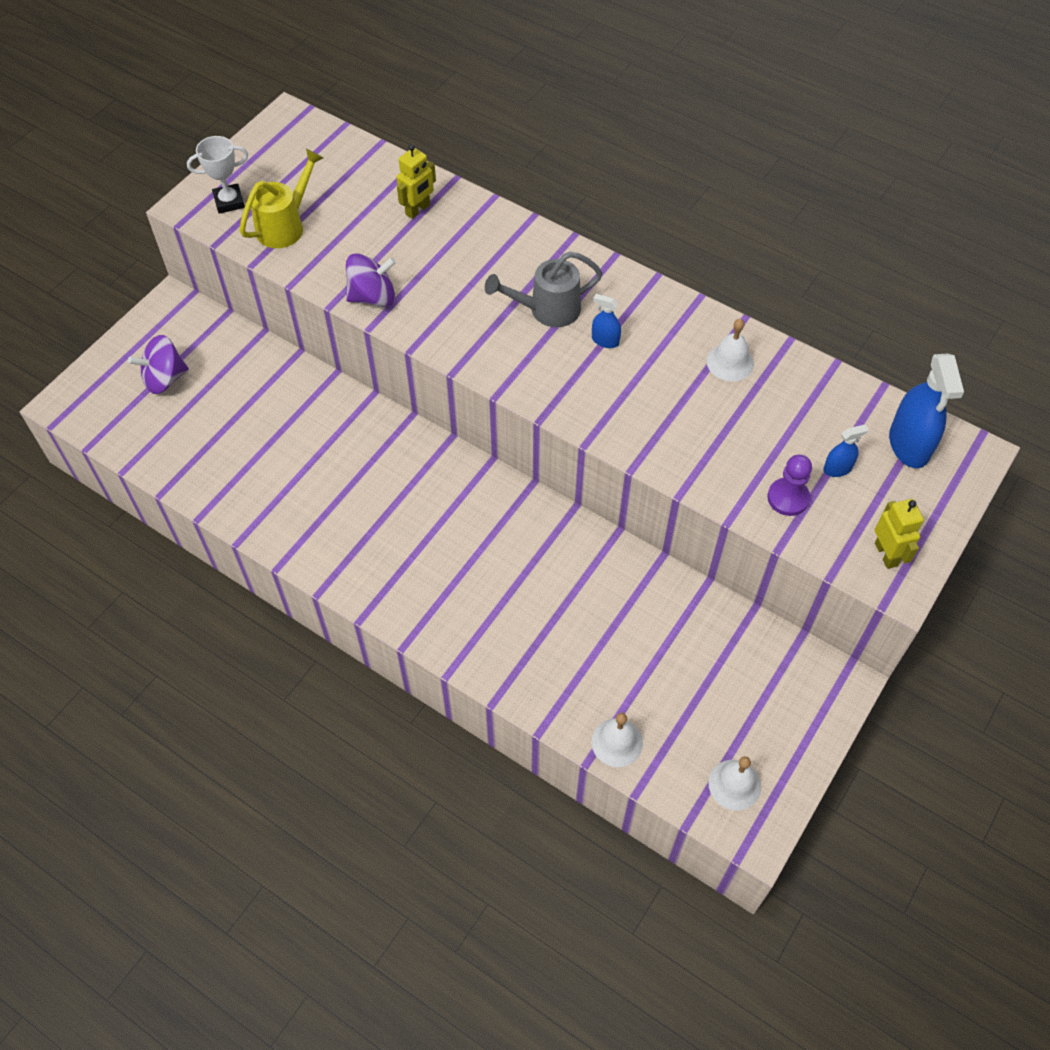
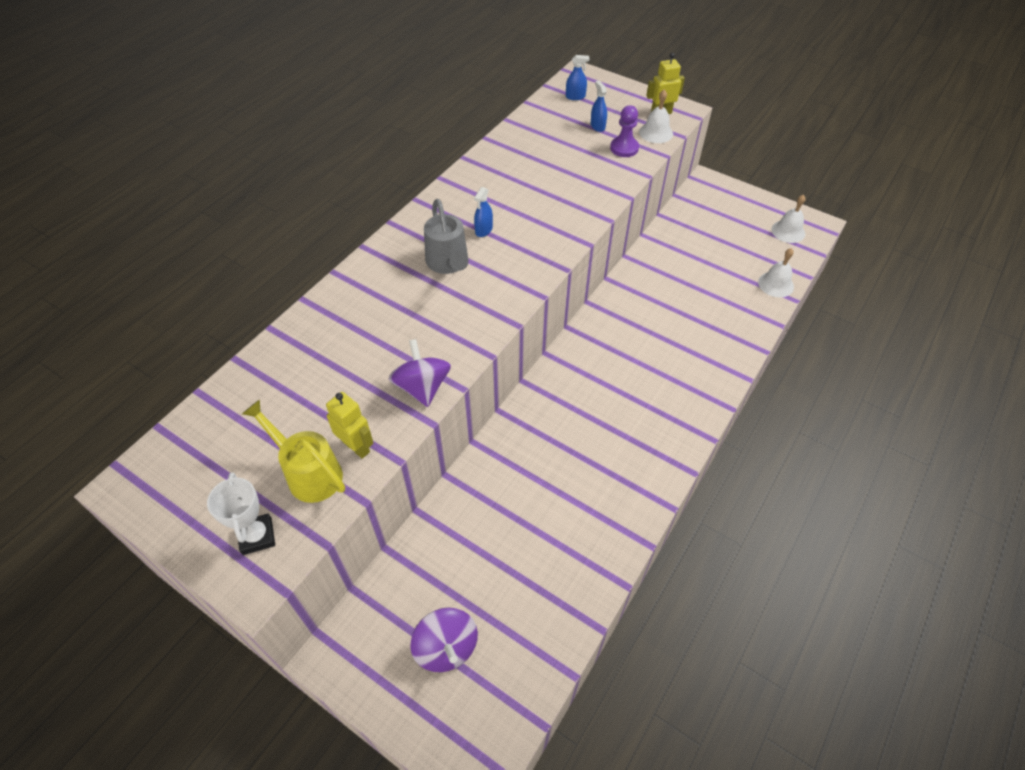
camera: 90 degrees left, 5 degrees down
(418, 210) = (309, 356): yellow robot -> yellow robot (356, 447)
(730, 362) = (506, 166): white bell -> white bell (656, 132)
(909, 444) = (575, 97): blue spray bottle -> blue spray bottle, size x0.50

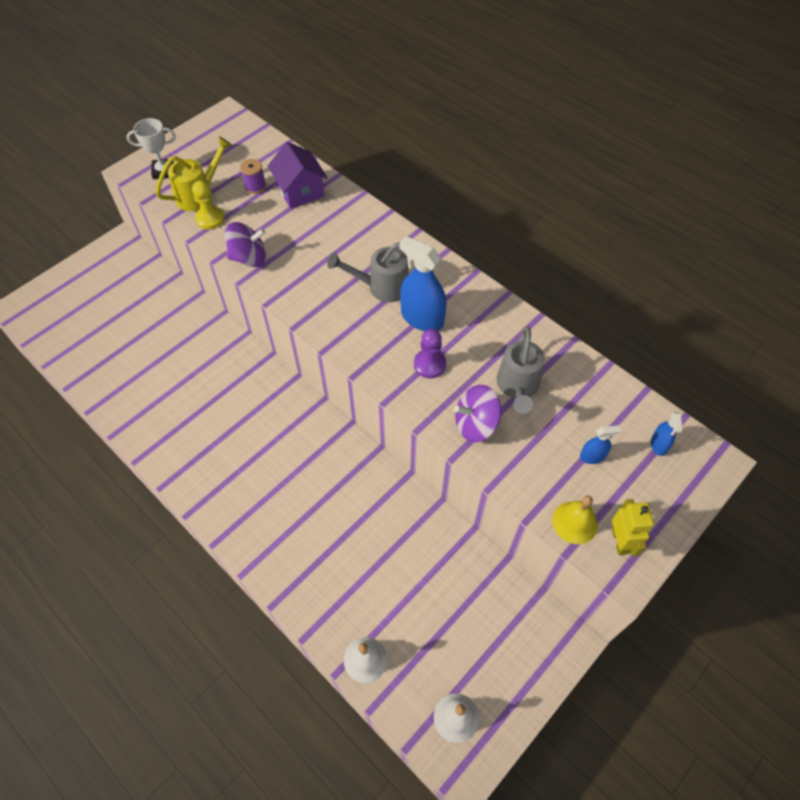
camera: 100 degrees right, 5 degrees up
(292, 410) = (255, 186): none -> purple spool
(300, 360) = (300, 191): none -> purple house
(356, 447) = (210, 219): yellow robot -> yellow pawn
(446, 647) = (96, 299): purple spinning top -> purple spinning top (475, 424)
(483, 230) = (422, 318): blue spray bottle -> blue spray bottle, size x2.00
(545, 166) = (517, 387): none -> grey watering can
(624, 148) = (544, 476): purple pawn -> purple pawn (429, 364)
(656, 132) = (574, 522): white bell -> yellow bell

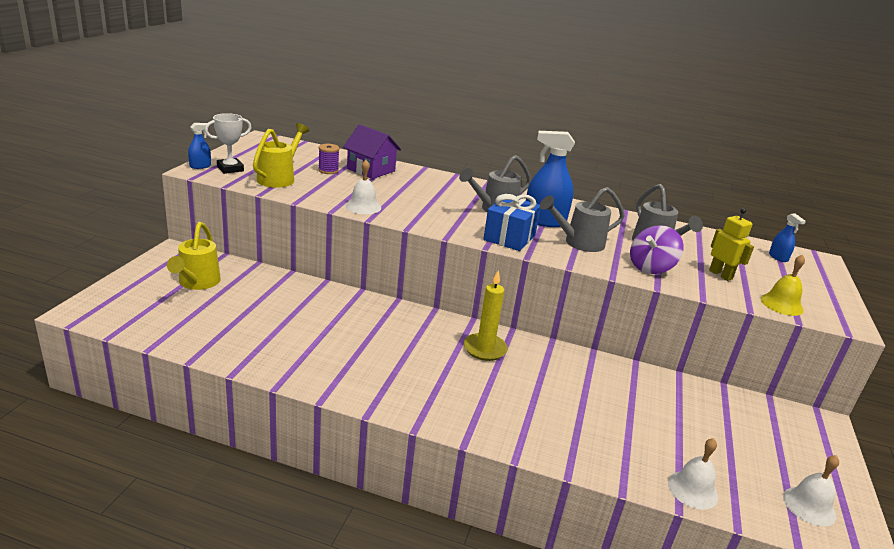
camera: 30 degrees left, 30 degrees down
(116, 291) = (197, 283): none -> yellow watering can
(210, 219) = (303, 189): yellow pawn -> none
(249, 258) = (363, 206): purple spinning top -> white bell
(306, 441) = (485, 349): none -> yellow candle
(360, 339) = (509, 237): none -> blue gift
(429, 364) = (579, 243): purple pawn -> grey watering can
(592, 456) = (747, 270): blue spray bottle -> blue spray bottle (200, 166)
(620, 541) = (821, 307): yellow robot -> yellow robot (720, 275)

